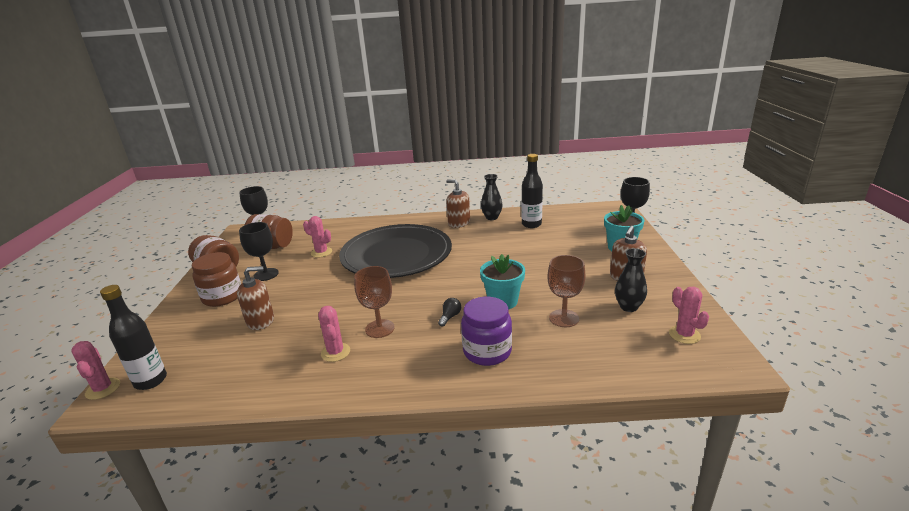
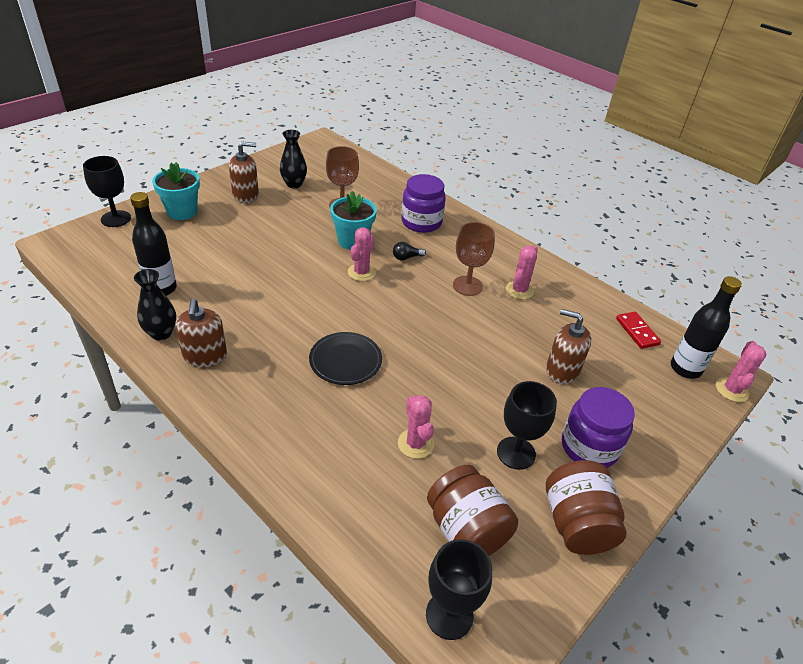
camera: 140 degrees left, 15 degrees up
(205, 385) = (637, 331): none -> red domino
(222, 297) = (589, 447): brown jar -> purple jar
(396, 255) = (345, 360): black plate -> black plate, size x0.43
(684, 335) = (307, 159): pink cactus -> pink cactus (361, 272)

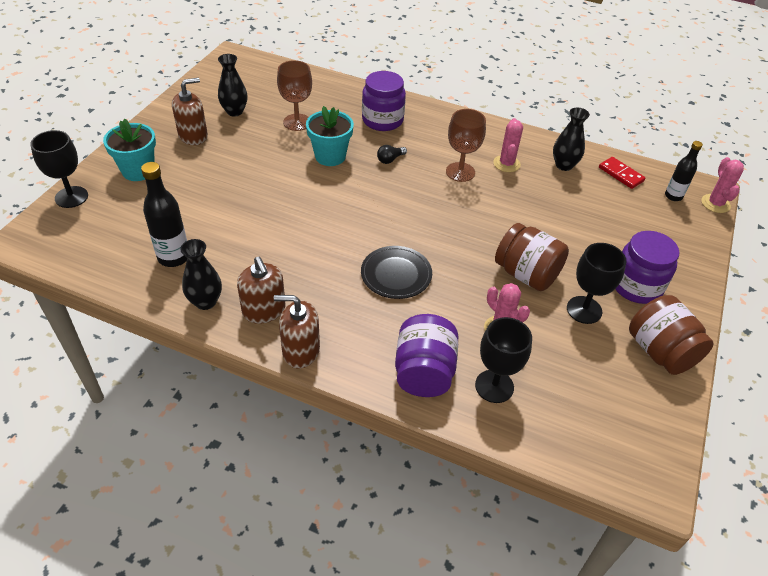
camera: 20 degrees left, 5 degrees up
(313, 460) = (424, 372): none -> purple jar
(361, 272) = (358, 186): pink cactus -> none
(449, 615) = (607, 457): black goblet -> black goblet (494, 386)
(466, 530) = (582, 386): brown jar -> brown jar (526, 274)
(562, 370) = (581, 227): brown soap dispenser -> brown soap dispenser (301, 351)
(579, 307) = (564, 165): none -> black vase
(685, 369) = (673, 196): black bottle -> black bottle, size x0.64

